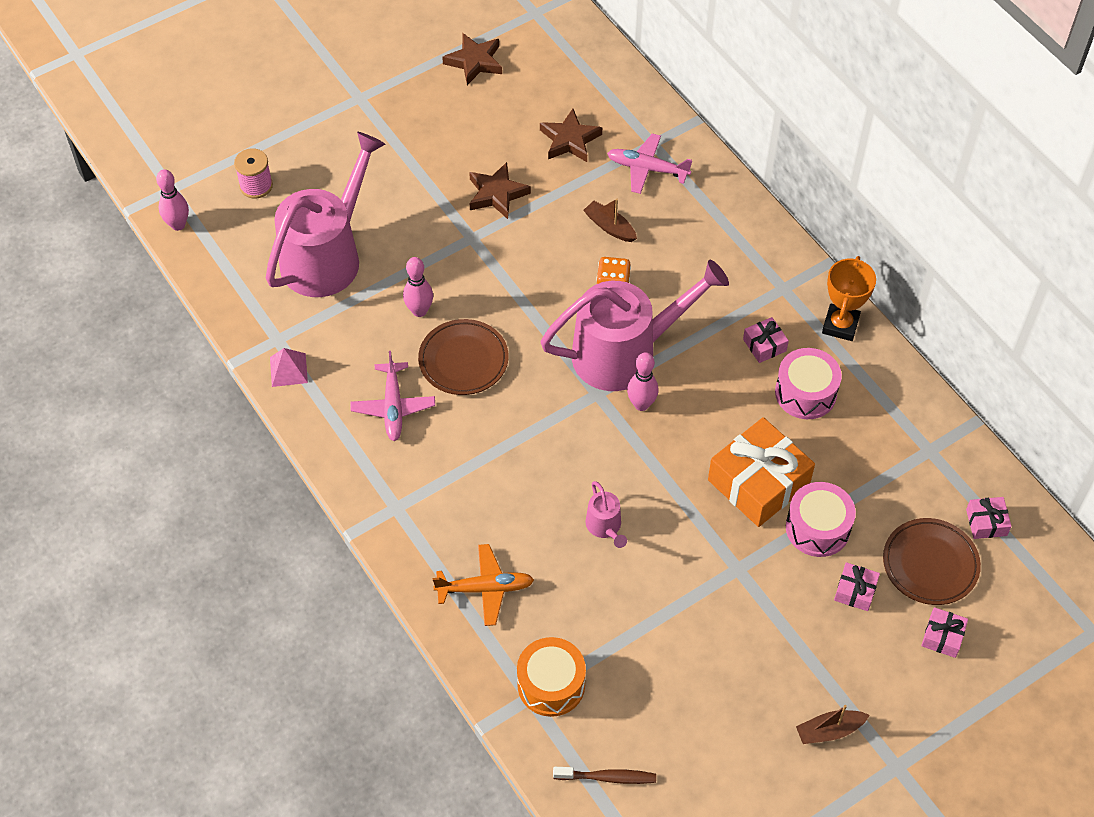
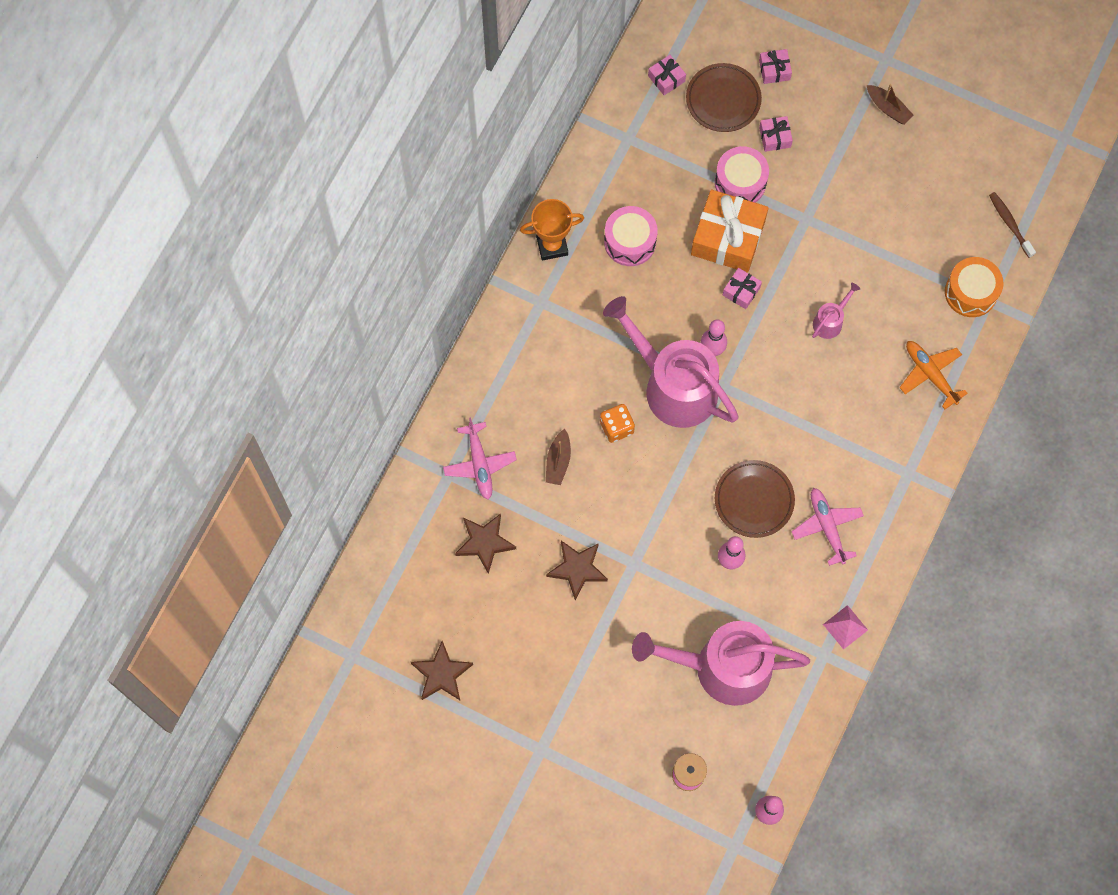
camera: 120 degrees left, 15 degrees up
(393, 406) = (827, 527): pink plane -> pink plane turned 75 degrees counterclockwise
(764, 345) = (604, 290): pink gift -> pink gift (741, 291)

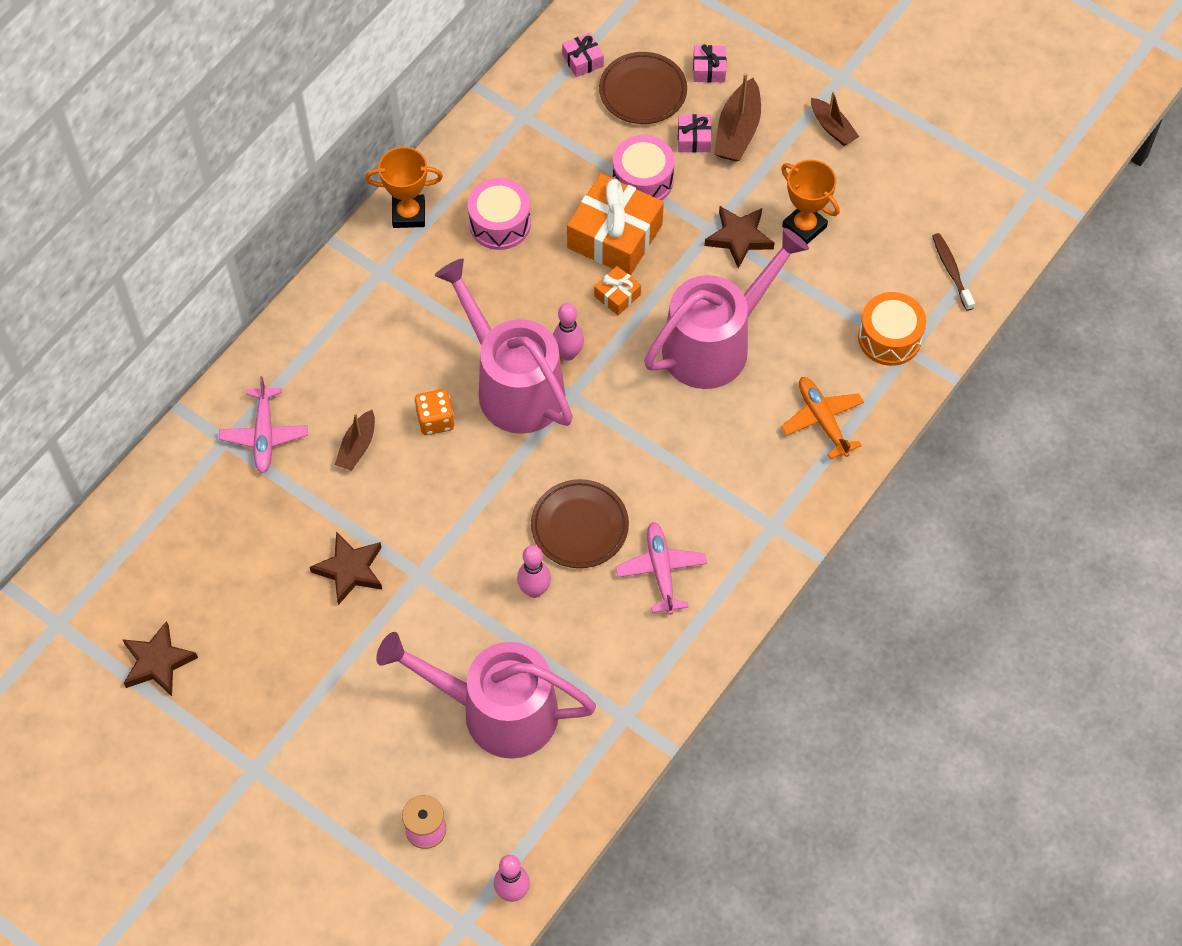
camera: 10 degrees right, 10 degrees down
(485, 542) = (248, 523): brown star -> brown star (739, 238)
(741, 291) = (617, 295): pink gift -> orange gift
(810, 124) = (737, 131): none -> brown boat
(830, 321) = (715, 344): pink watering can -> pink watering can, size x2.43
(845, 627) = (658, 689): pink pyramid -> none
(882, 203) = (804, 227): none -> orange trophy

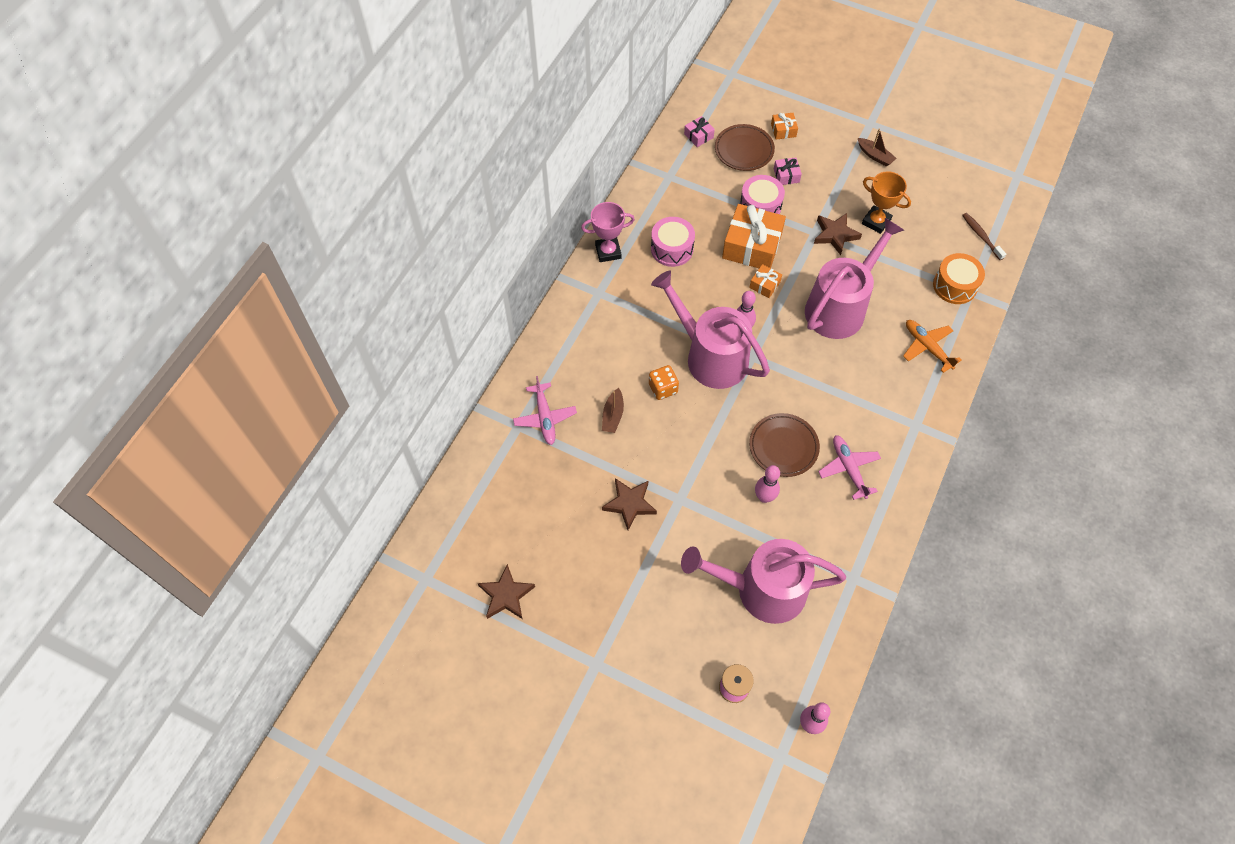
camera: 10 degrees left, 0 degrees up
(408, 214) = (608, 251): orange trophy -> pink trophy
(709, 69) = (783, 130): pink gift -> orange gift
(737, 131) = (813, 166): brown boat -> none

